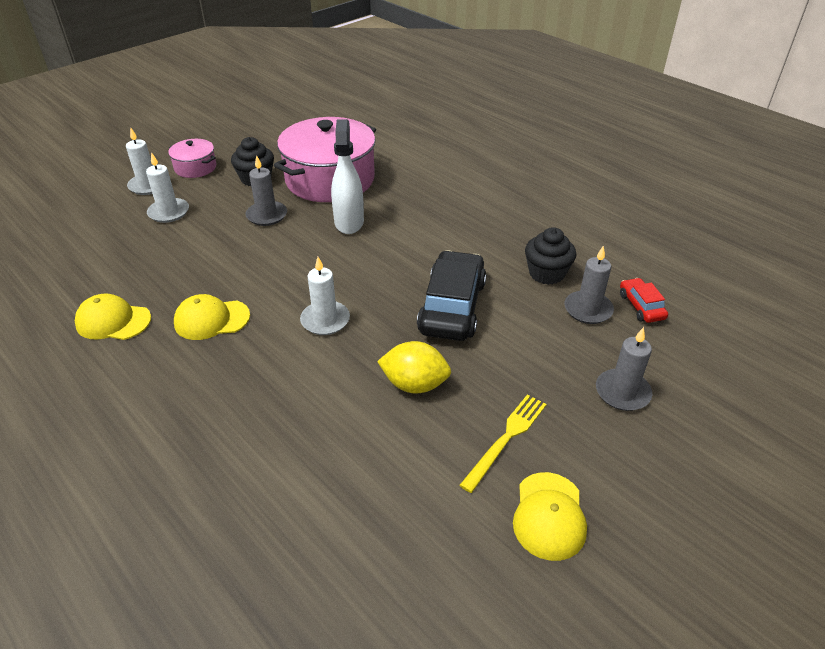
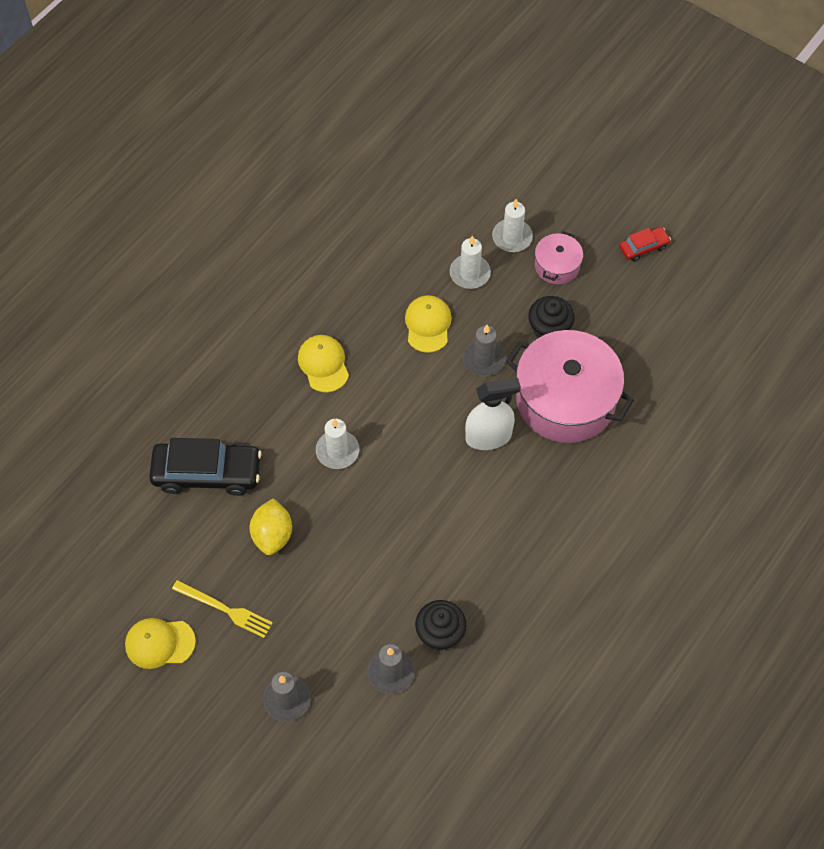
camera: 80 degrees right, 20 degrees up
(113, 321) = (309, 294): yellow cap -> yellow cap (428, 325)
(452, 307) = (373, 552): black car -> black car (207, 473)
(641, 306) = (405, 723): red car -> red car (643, 247)

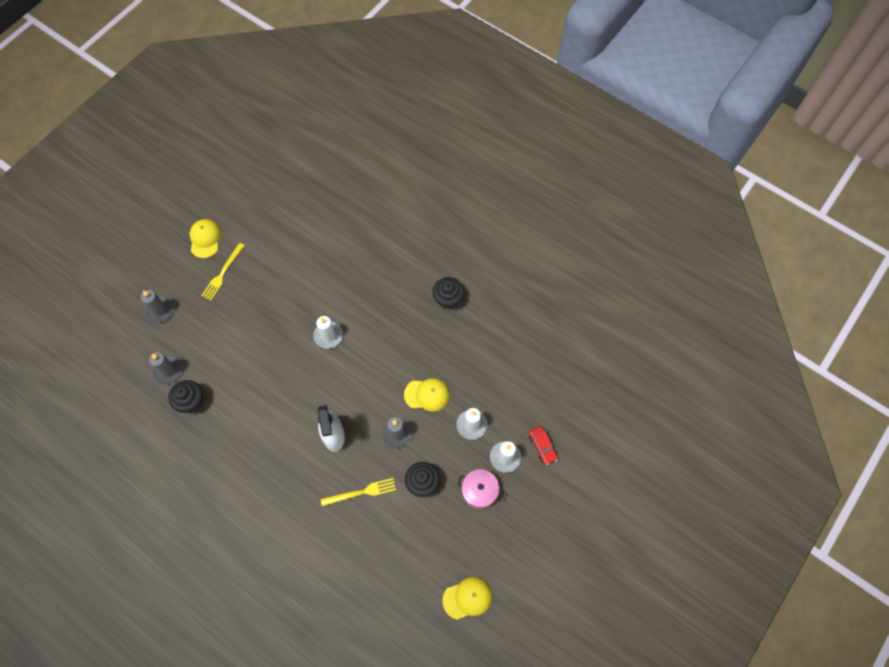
camera: 90 degrees right, 5 degrees up
(207, 473) = (317, 258): black car -> none
(272, 535) = (270, 298): yellow lemon -> none
(284, 300) = (448, 299): none -> black cupcake
(323, 364) = (396, 325): yellow cap -> yellow cap (467, 598)
(565, 400) = (361, 492): pink pot -> yellow fork
(643, 247) = (498, 562): red car -> red car (542, 446)

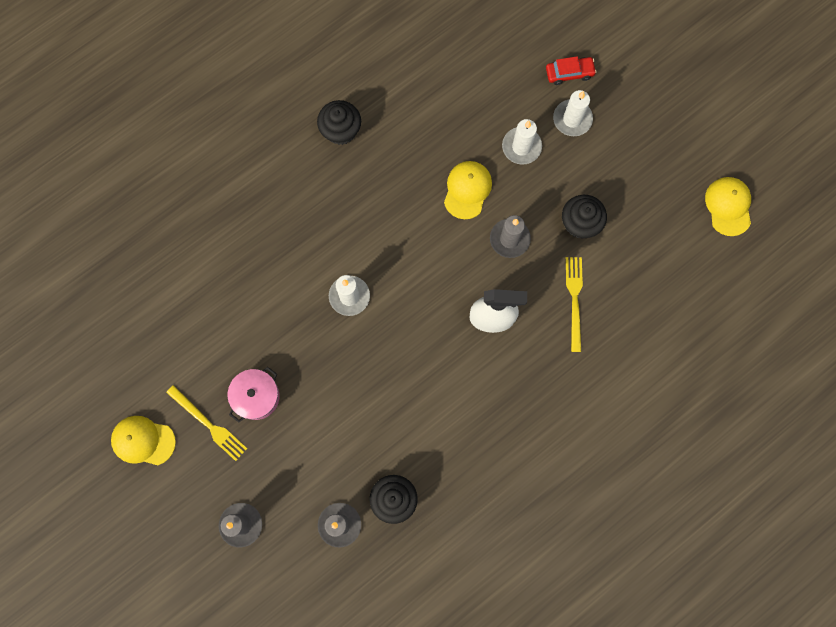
camera: 75 degrees left, 10 degrees up
(479, 491) = (606, 159): pink pot -> pink pot (256, 396)

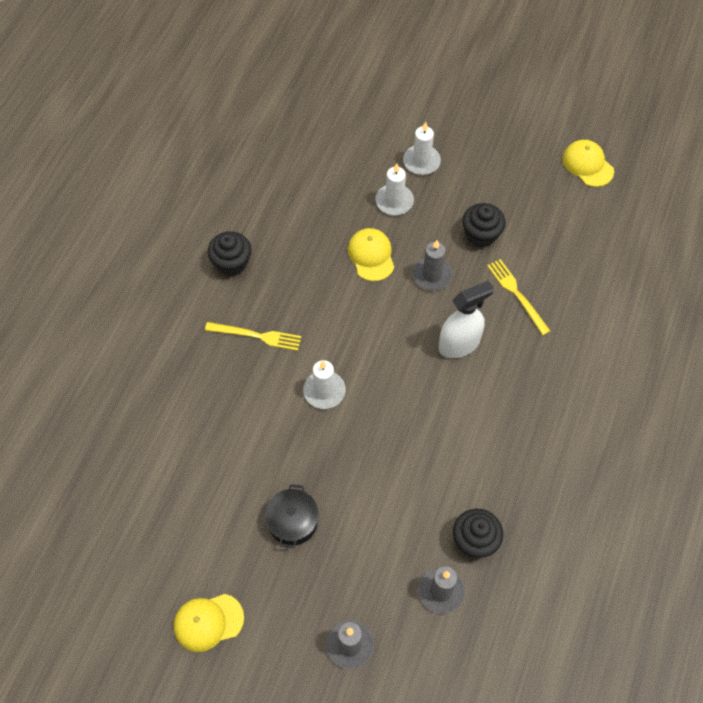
camera: 30 degrees left, 15 degrees down
(208, 424) = (263, 571): yellow fork -> yellow fork (256, 336)
(256, 396) = (293, 521): pink pot -> black pot
(569, 73) = (396, 130): red car -> none

